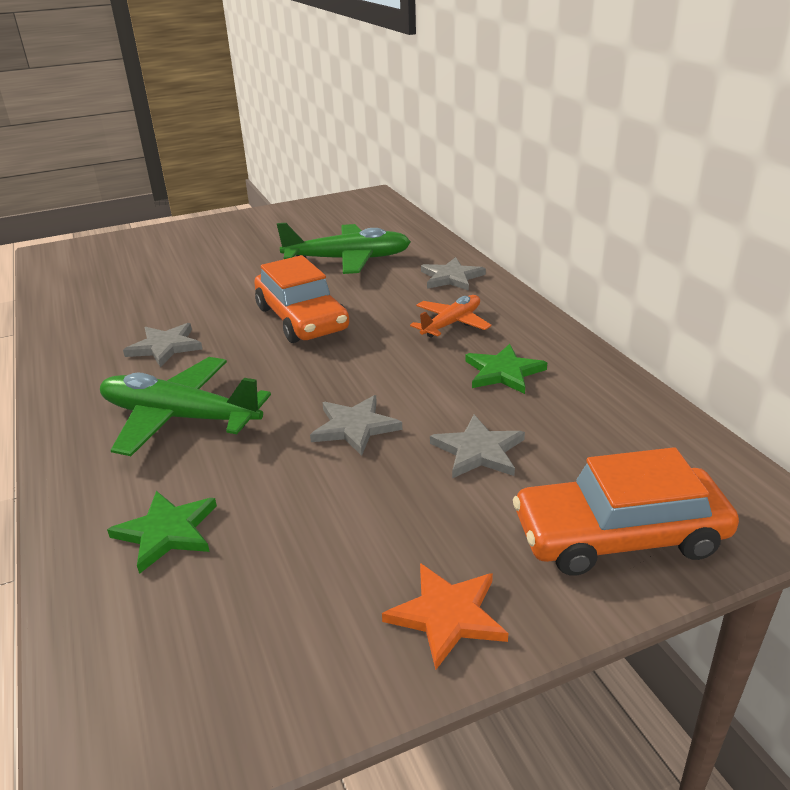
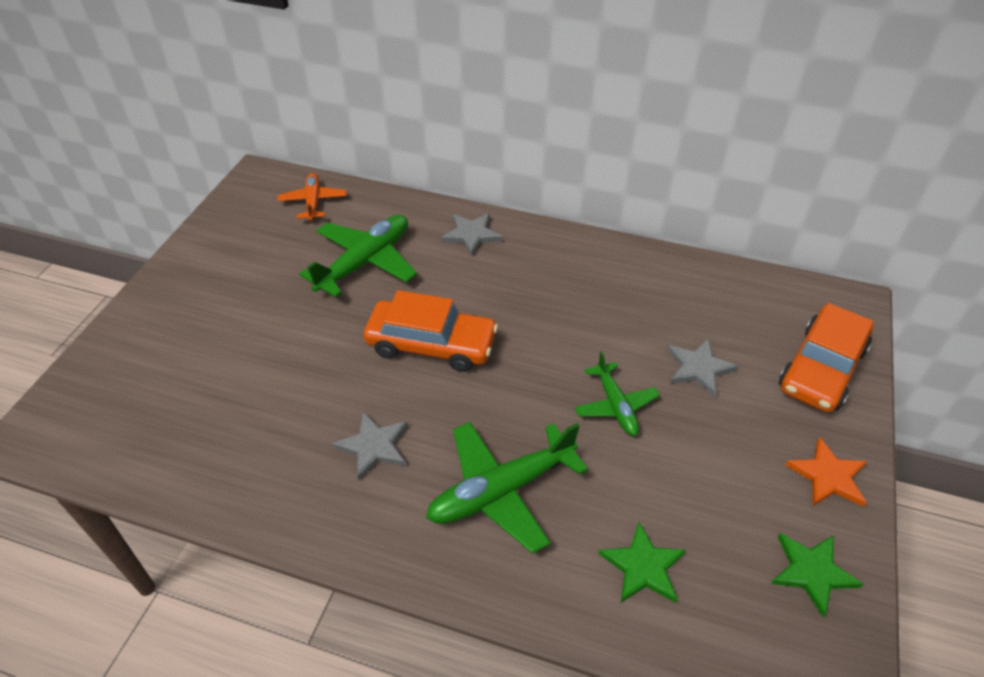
camera: 50 degrees left, 15 degrees up
(355, 427) = (615, 406): grey star -> green plane
(451, 323) = (538, 279): orange plane -> orange plane (313, 202)
(503, 372) = (626, 299): green star -> green star (812, 572)

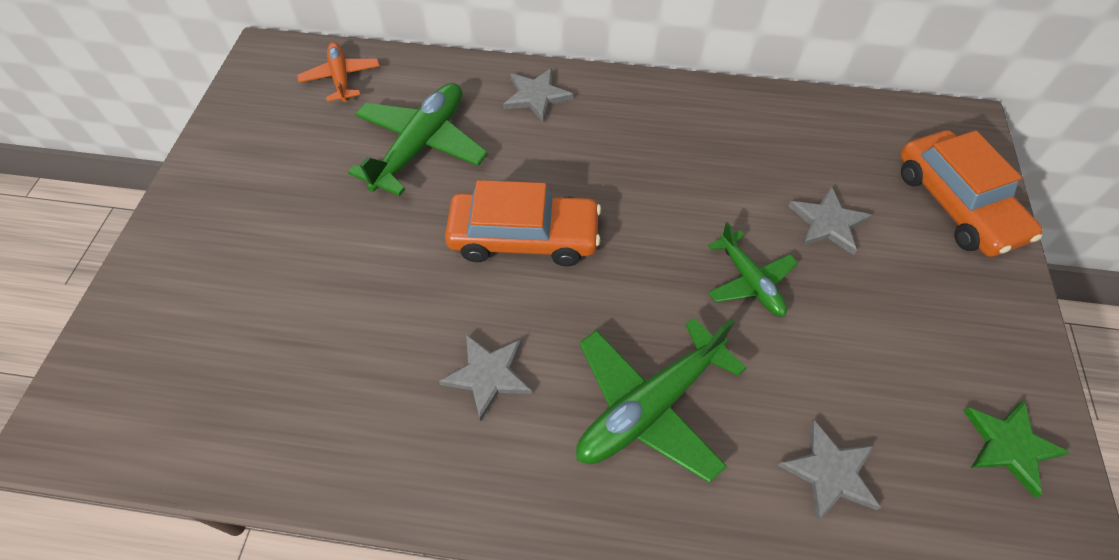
camera: 10 degrees left, 10 degrees up
(643, 566) = (830, 472): green star -> grey star
(821, 368) = (956, 204): orange car -> orange car turned 45 degrees counterclockwise
(828, 476) = (996, 330): orange star -> none

